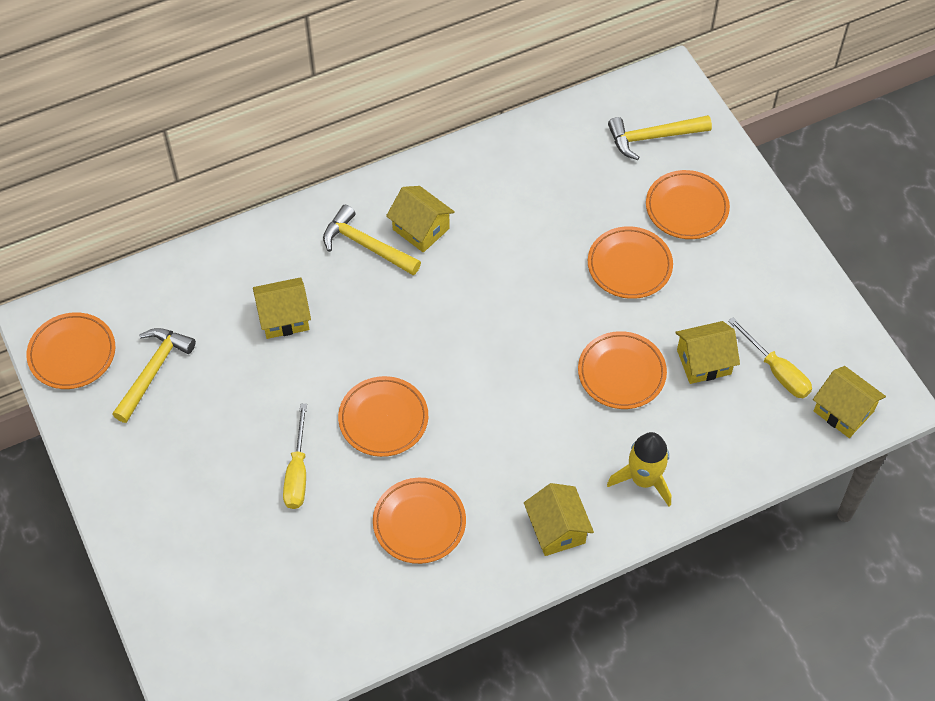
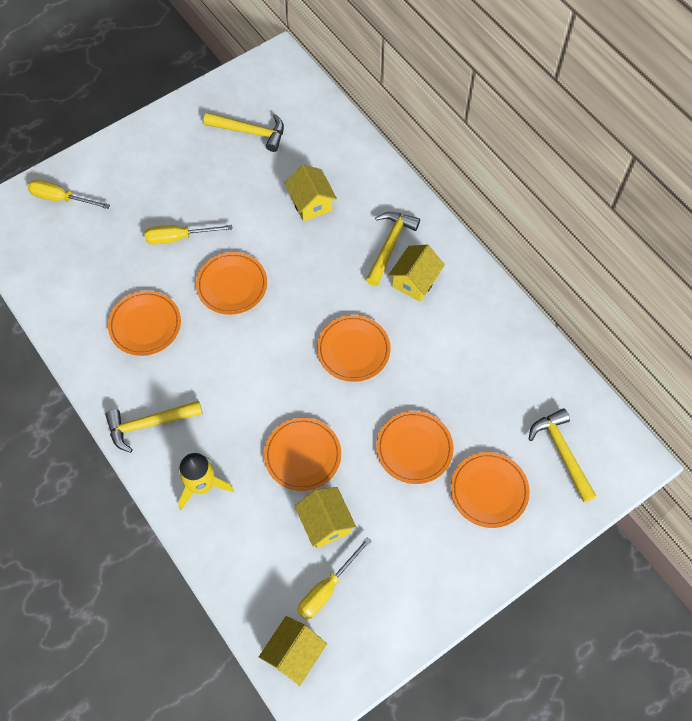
camera: 80 degrees right, 5 degrees up
(72, 353) = (257, 82): orange plate -> orange plate (353, 350)
(196, 614) = (61, 198): none -> yellow screwdriver
(557, 529) = (149, 424): yellow house -> yellow hammer

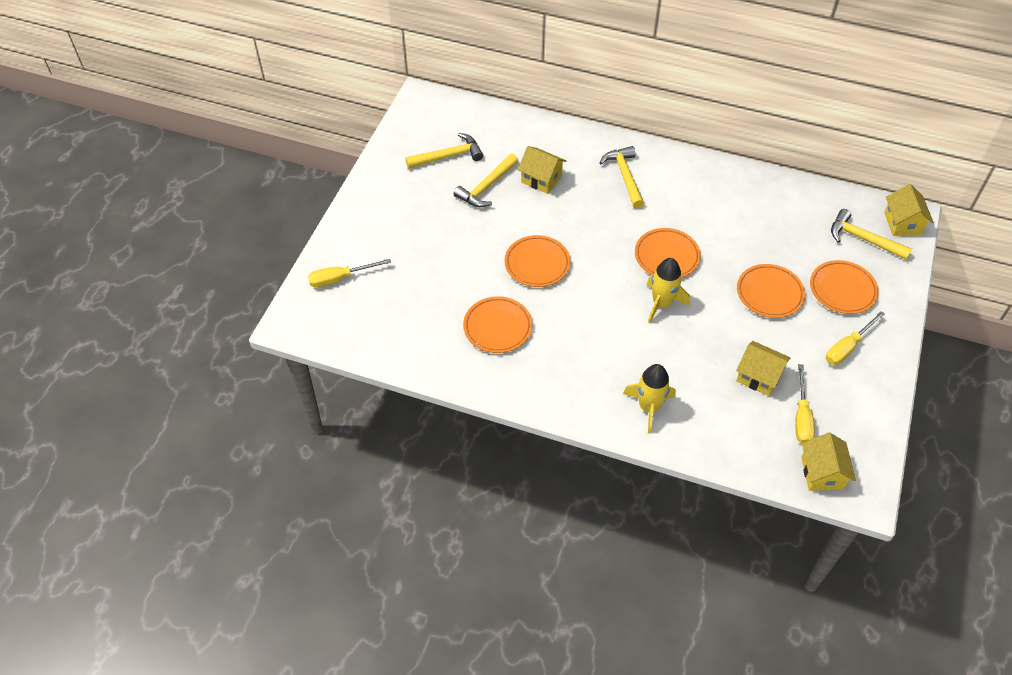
camera: 35 degrees left, 10 degrees down
(149, 424) = (568, 391): yellow hammer -> yellow hammer (486, 187)
(178, 237) = (464, 254): yellow screwdriver -> yellow screwdriver (847, 347)
(302, 455) = (699, 343): orange plate -> none
(305, 394) = (662, 303): none -> yellow rocket
(415, 281) = (664, 189): yellow house -> yellow house (902, 223)

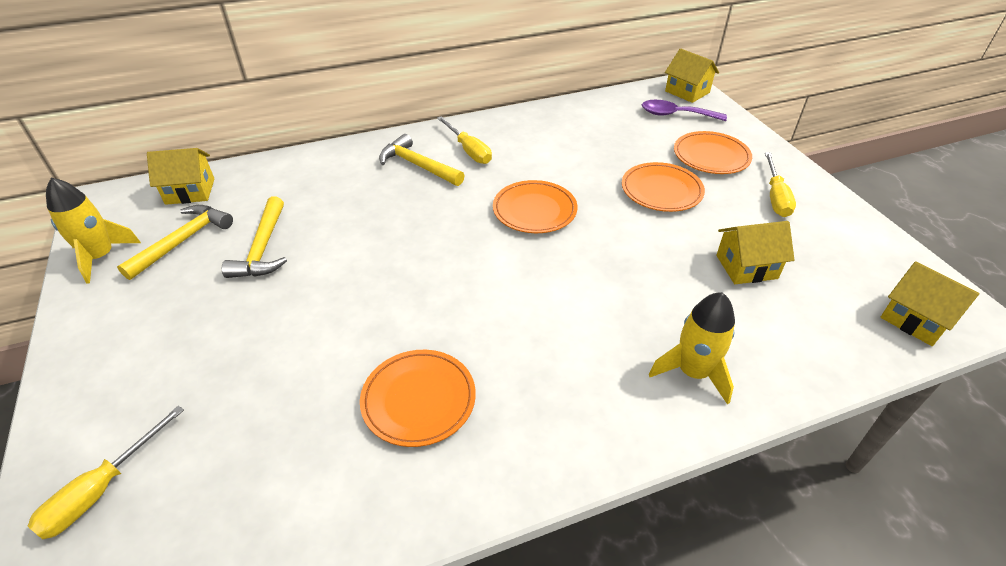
camera: 40 degrees left, 10 degrees down
(537, 264) = (401, 294): orange plate -> none
(541, 179) = (326, 209): yellow house -> yellow house (190, 191)
(662, 303) = (579, 255): yellow rocket -> yellow rocket (101, 257)
(801, 417) = (827, 279): yellow screwdriver -> yellow screwdriver (468, 150)
(863, 239) = (675, 115): yellow hammer -> purple spoon

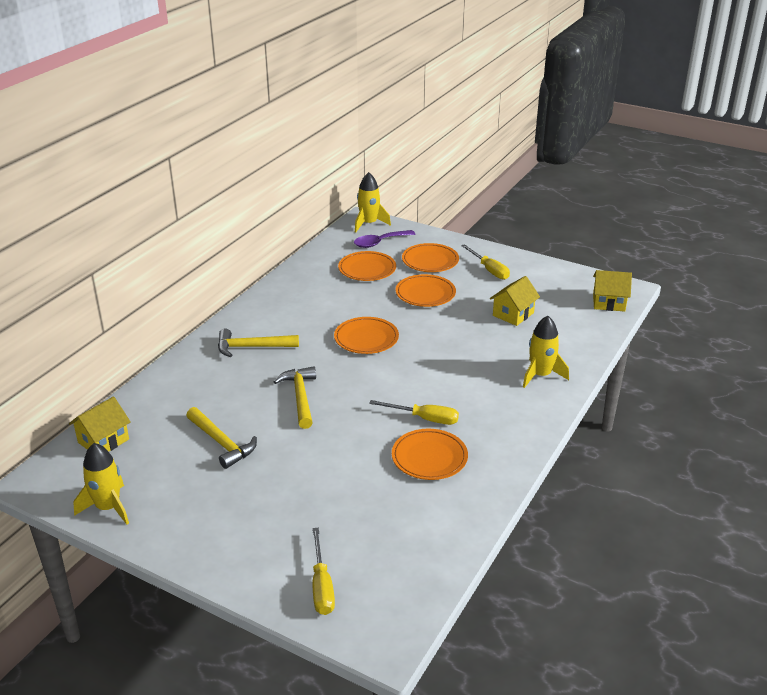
camera: 40 degrees left, 10 degrees down
(183, 241) = (155, 468): yellow hammer -> yellow hammer (300, 397)
(468, 150) = (274, 322): yellow screwdriver -> yellow screwdriver (424, 419)
(628, 137) = (367, 269): none -> orange plate
(687, 92) = (369, 224): yellow house -> yellow rocket

